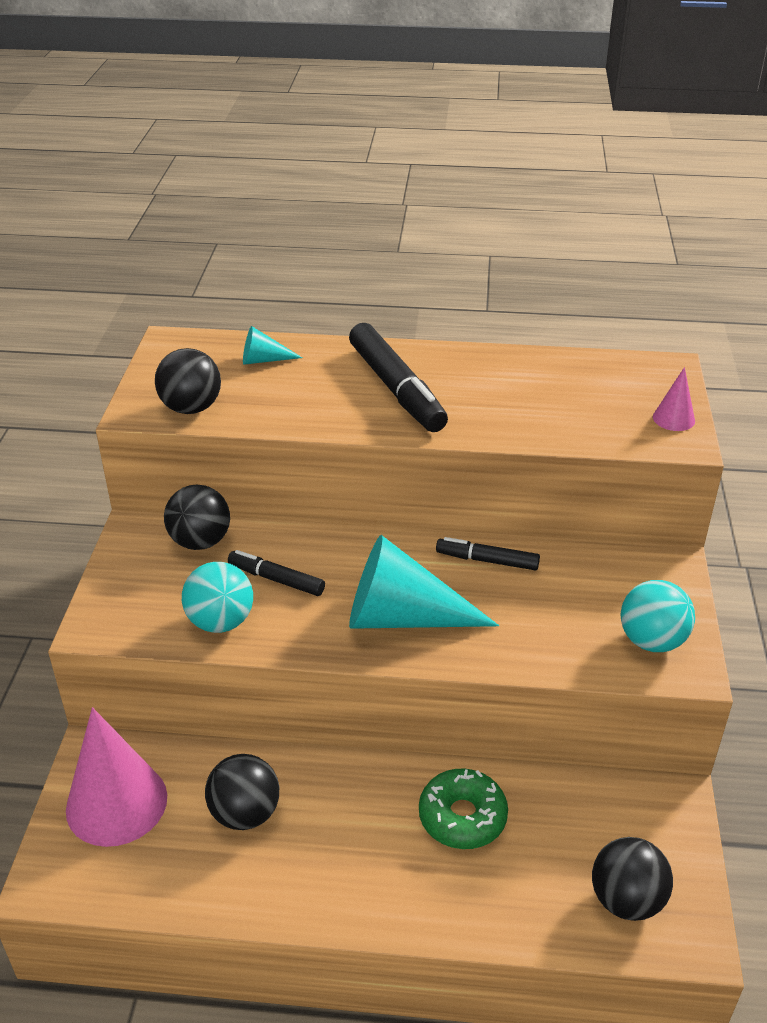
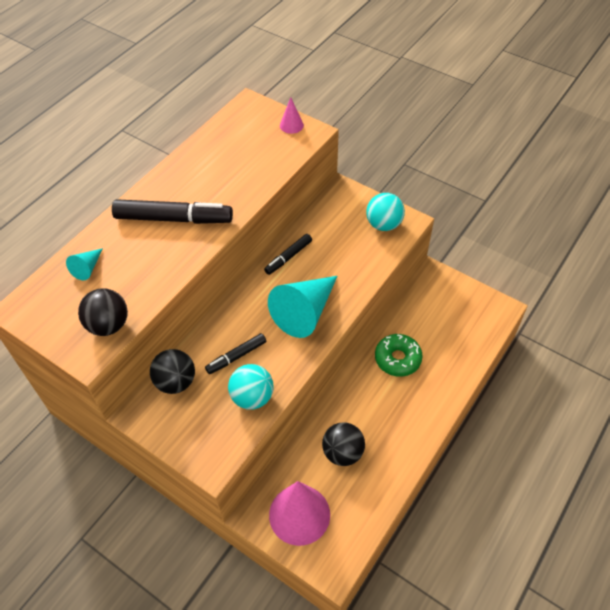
camera: 60 degrees left, 15 degrees up
(626, 900) = (472, 321): black ball -> none

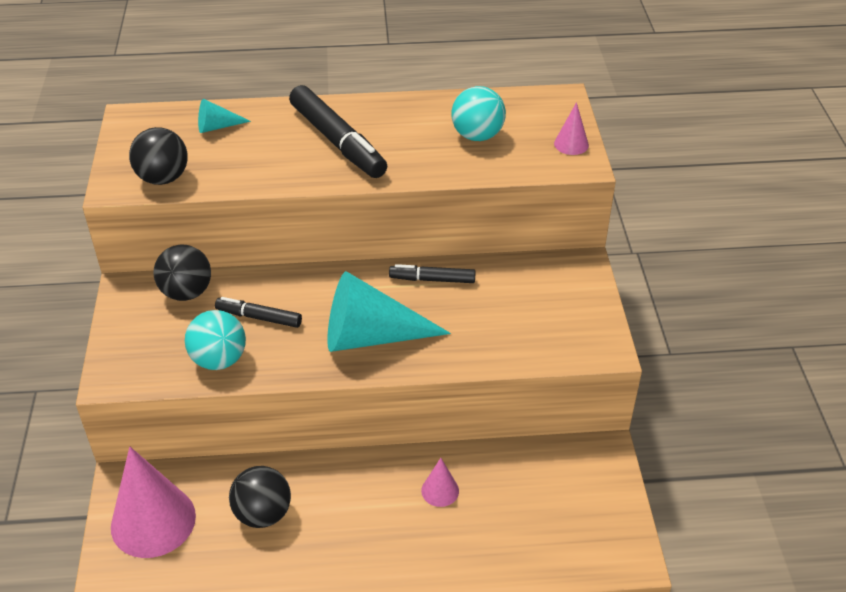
camera: 50 degrees right, 10 degrees down
(383, 224) = (573, 330): turquoise ball -> turquoise ball (477, 135)
(397, 359) = (440, 490): green donut -> pink cone

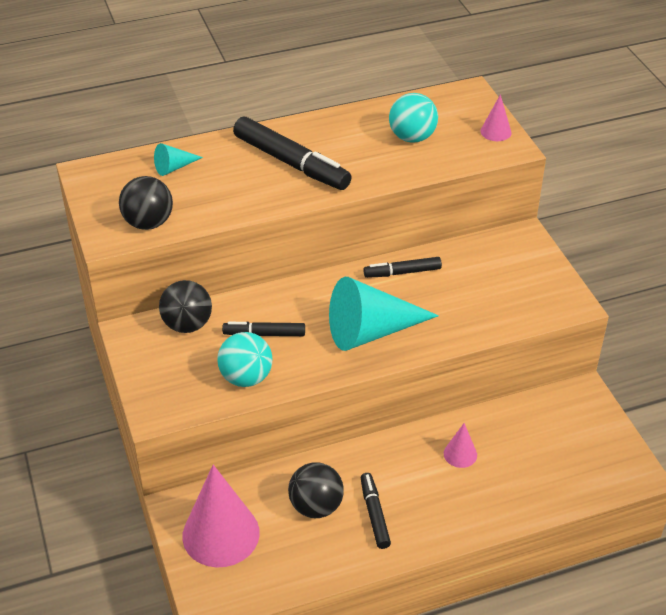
camera: 15 degrees left, 0 degrees up
(320, 537) = (374, 514): none -> black marker

